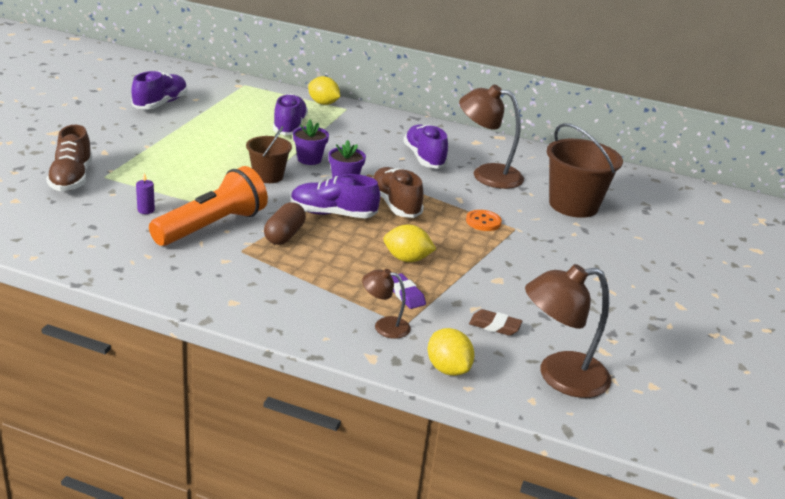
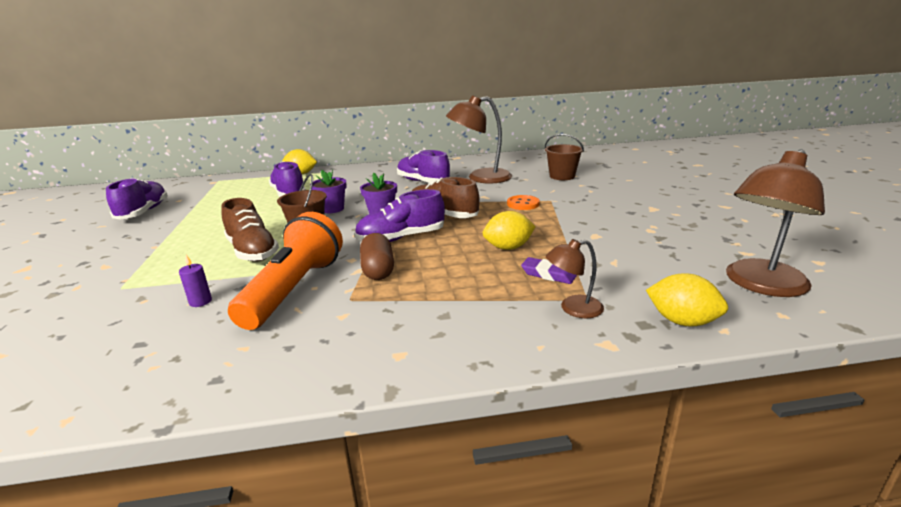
camera: 25 degrees left, 5 degrees down
(71, 179) = (75, 304): brown shoe -> brown shoe (252, 251)
(494, 326) = (651, 268): brown eraser -> none
(573, 205) = (562, 176): brown bucket -> brown bucket, size x0.60

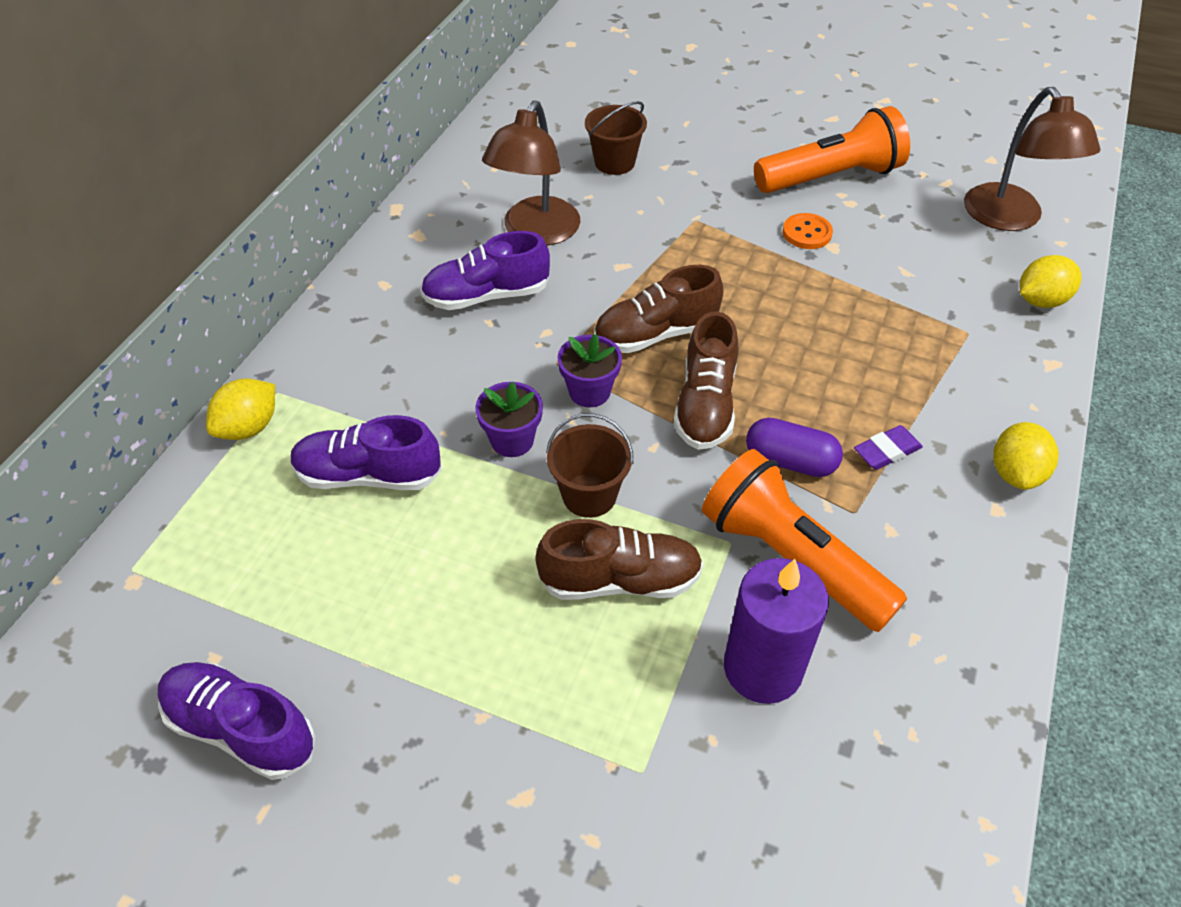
camera: 60 degrees left, 25 degrees up
(200, 302) = (763, 668): purple candle -> purple candle, size x2.50
(378, 270) = (790, 461): brown capsule -> purple capsule
(401, 238) = (705, 405): purple shoe -> brown shoe
(508, 247) = (812, 326): yellow lemon -> yellow lemon (1015, 473)
(523, 204) = (685, 247): orange button -> orange button (807, 233)
(548, 274) = (901, 330): purple eraser -> purple eraser (887, 451)
(573, 309) = (981, 351): brown lamp -> none
(663, 219) = (830, 177): none -> orange flashlight

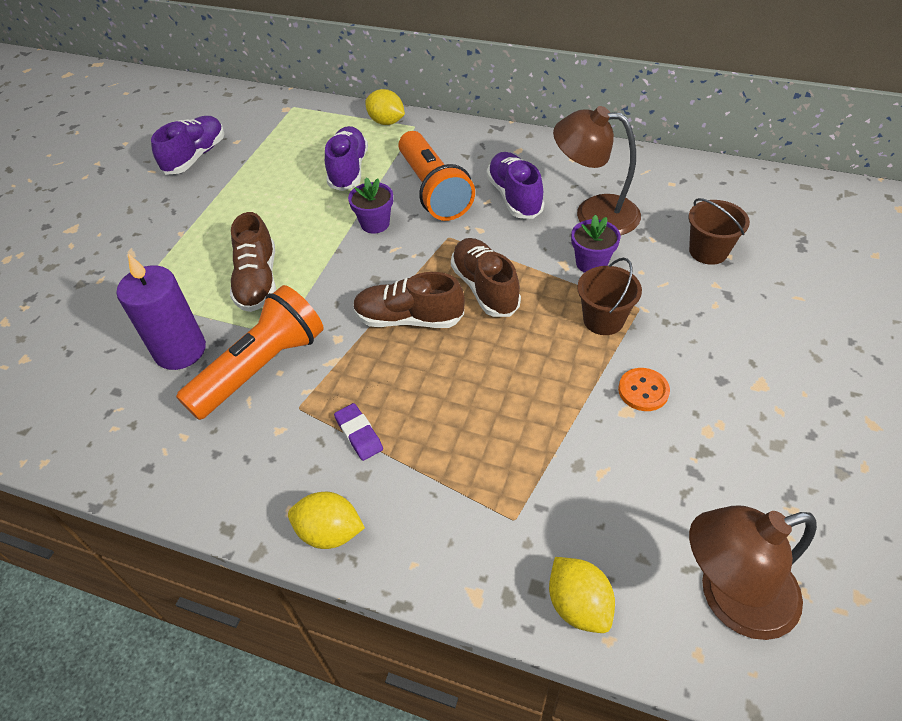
camera: 90 degrees right, 0 degrees up
(589, 392) = (420, 256): purple flower pot -> purple flower pot (591, 263)
(589, 495) = (326, 262): brown bucket -> brown bucket (603, 320)
(790, 461) = (351, 369): purple capsule -> none
(830, 177) = (748, 415): orange flashlight -> orange flashlight (433, 190)

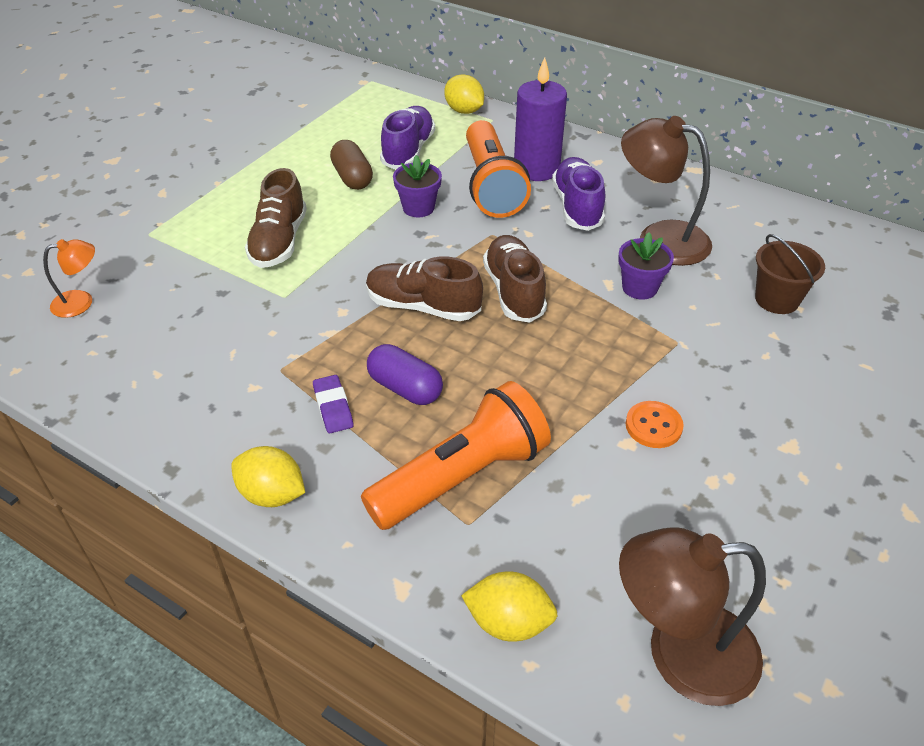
camera: 10 degrees right, 5 degrees down
(87, 379) = (81, 302): none -> orange lamp
(180, 350) = (180, 293): purple candle -> purple candle (536, 169)
(196, 156) = (256, 113): purple shoe -> none
(261, 367) = (255, 324): orange flashlight -> orange flashlight (461, 476)
(306, 205) = (352, 178): none -> brown capsule
(418, 401) = (405, 388): none -> purple capsule
(578, 604) = (508, 622): yellow lemon -> yellow lemon turned 60 degrees counterclockwise
(603, 320) = (633, 347): brown bucket -> none

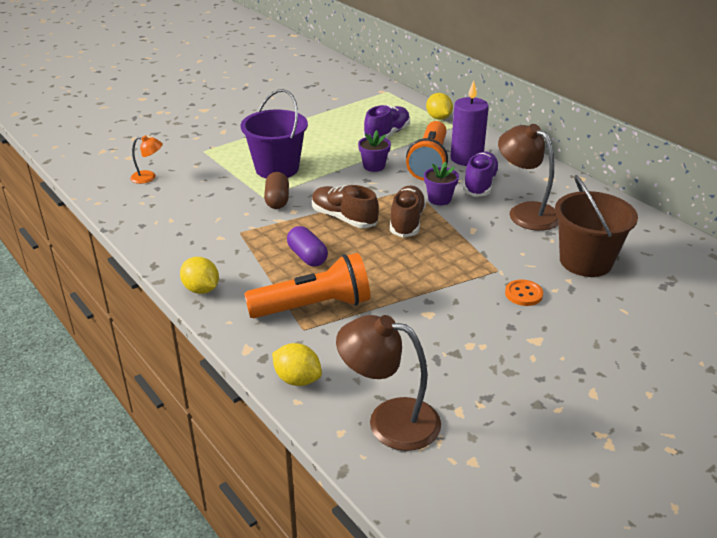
camera: 20 degrees right, 10 degrees down
(279, 242) = (277, 168): brown shoe -> purple bucket
(333, 407) = (259, 257): purple eraser -> none
(352, 178) = (342, 143): brown capsule -> brown capsule (277, 200)
(639, 288) = (492, 236): purple flower pot -> purple flower pot (439, 199)
(653, 426) = (450, 309): orange button -> orange button (523, 294)
(777, 299) = (585, 261): brown bucket -> brown bucket, size x1.66

